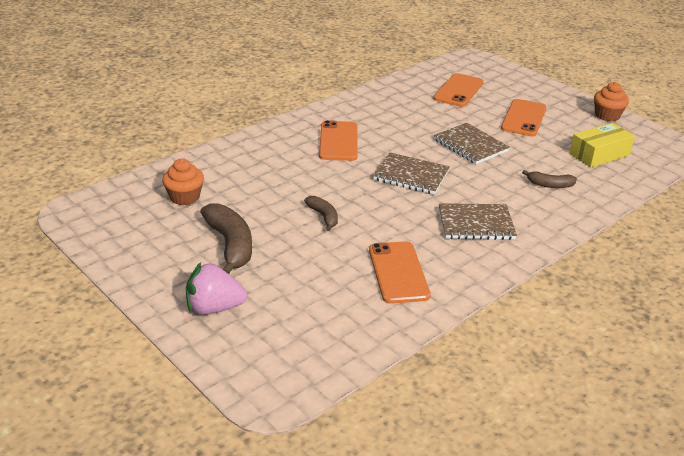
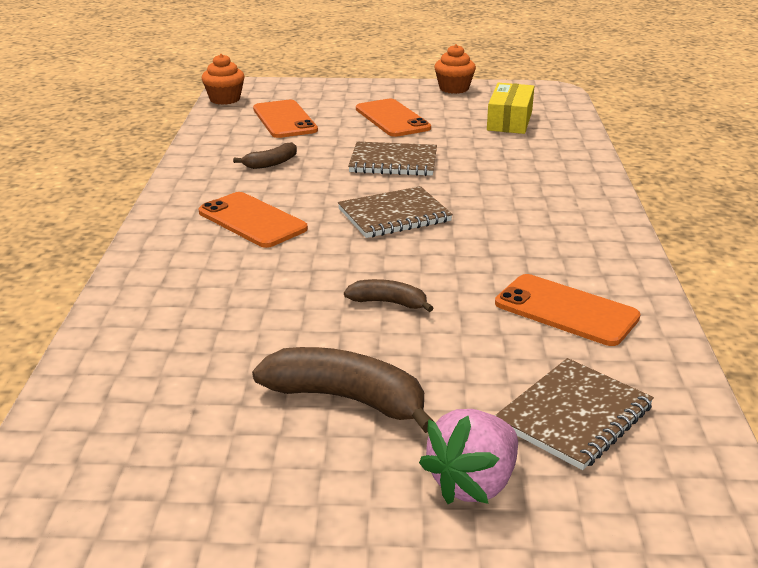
camera: 45 degrees left, 5 degrees down
(185, 197) = (175, 383): orange cupcake -> orange cupcake (225, 99)
(476, 224) = (537, 226): brown notebook -> brown notebook (574, 416)
(550, 185) = (524, 162): brown banana -> brown banana (271, 163)

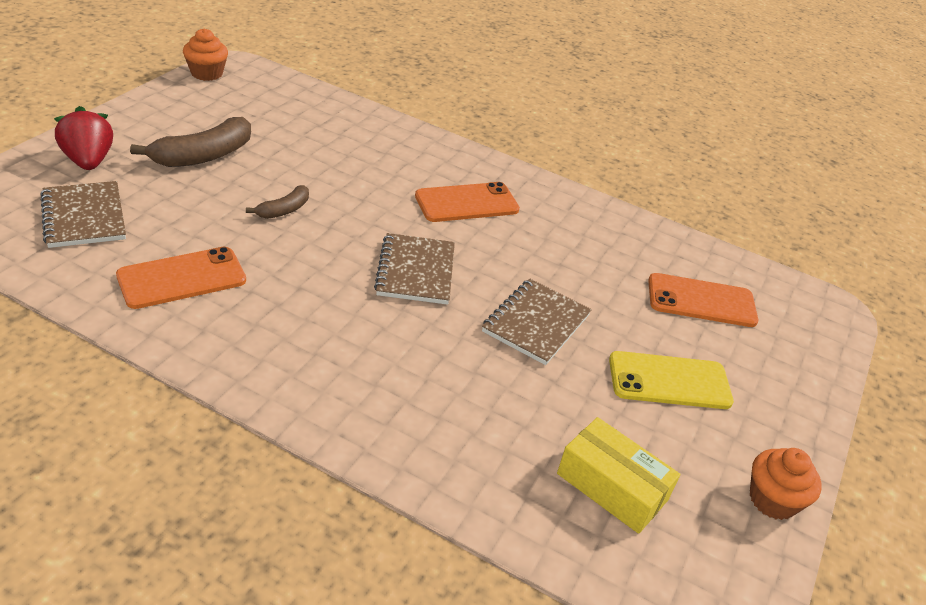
camera: 110 degrees right, 10 degrees up
(225, 99) = (787, 285): orange cupcake -> orange cupcake (206, 73)
(271, 163) = (581, 251): brown banana -> none
(392, 119) = (669, 381): orange phone -> yellow phone
(473, 483) = (88, 161): pink strawberry -> red strawberry

